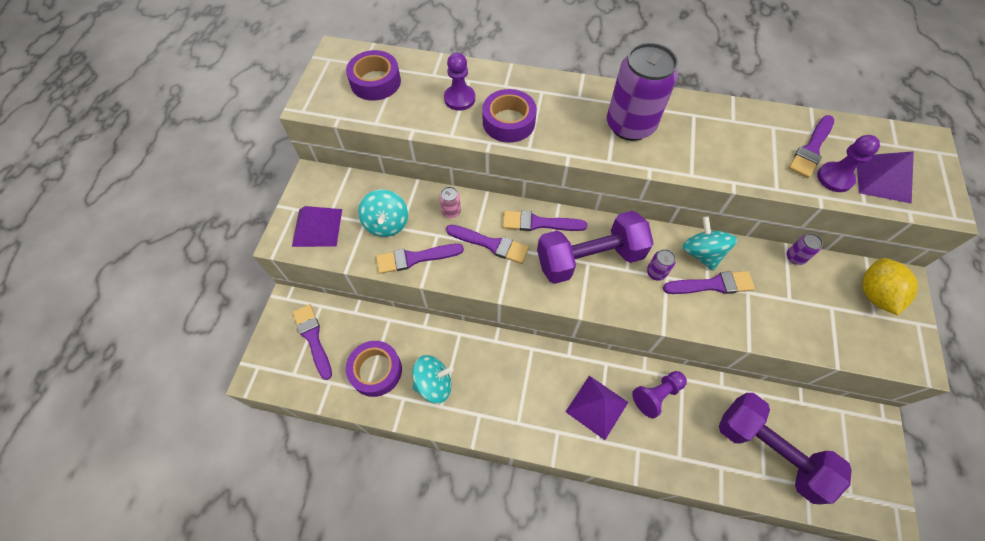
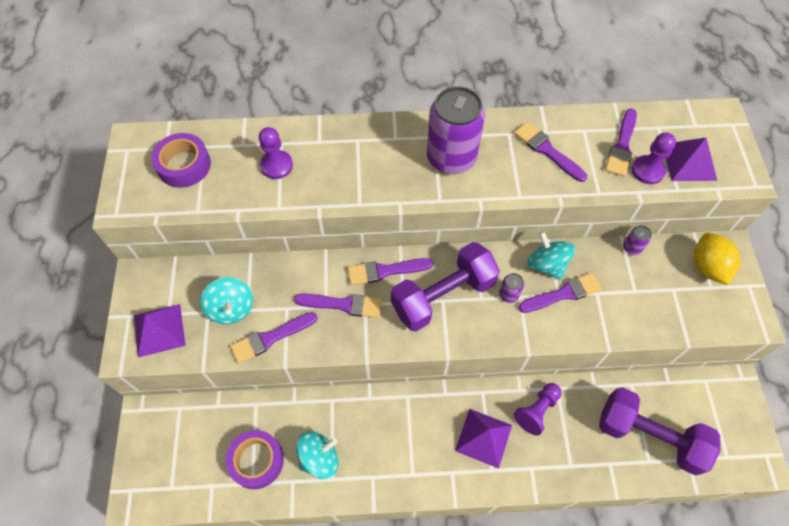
camera: 15 degrees left, 0 degrees up
(313, 338) = (181, 444): purple brush -> purple brush (547, 151)
(451, 211) = (294, 279): pink can -> none
(508, 122) = (332, 180): purple tape -> none

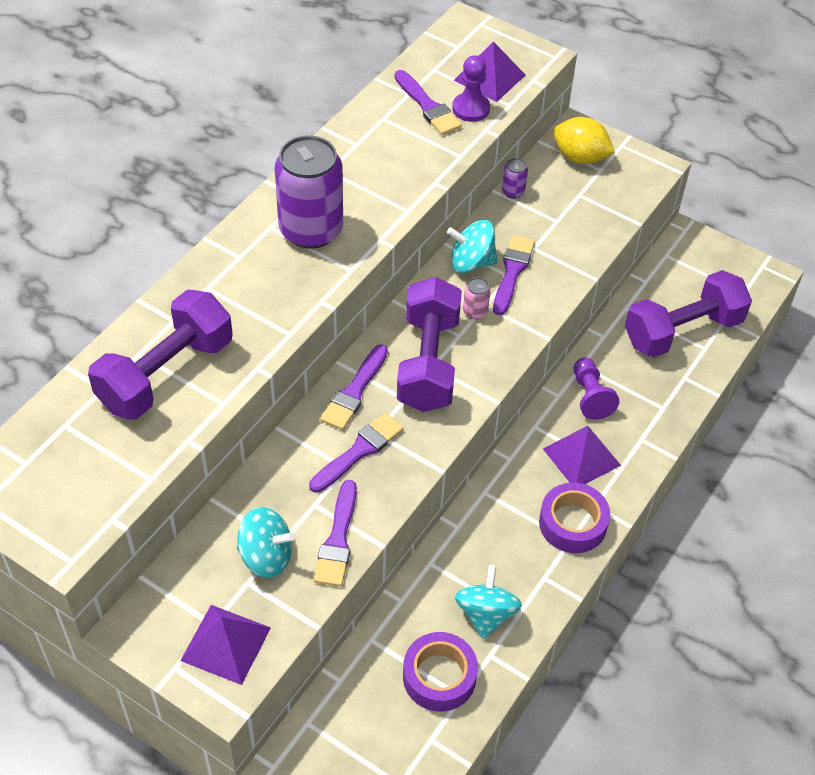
camera: 55 degrees left, 10 degrees down
(184, 165) = (72, 458): purple tape -> purple tape (572, 523)
(276, 165) = (166, 374): purple pawn -> purple dumbbell
(509, 294) = (475, 311): purple can -> pink can
(547, 151) = (378, 158): purple brush -> none

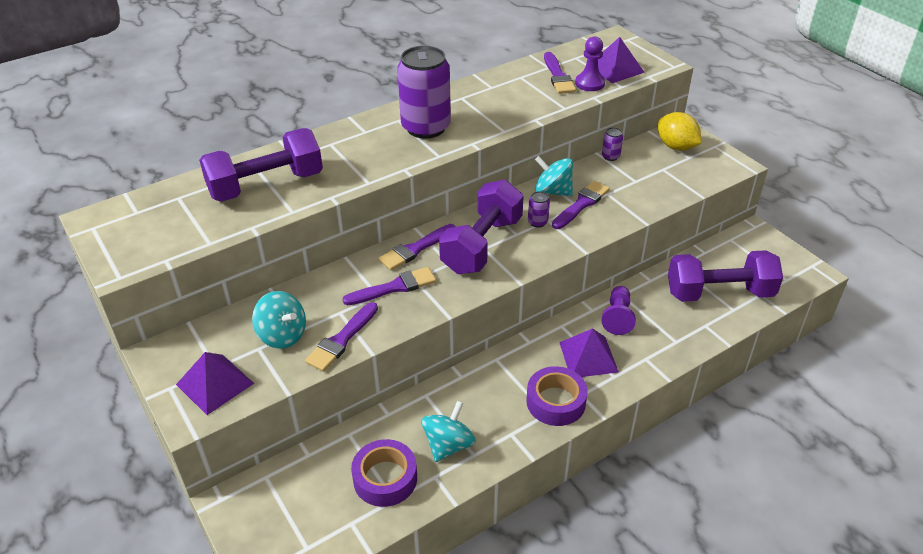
camera: 25 degrees right, 10 degrees down
(475, 311) = (537, 222): pink can -> purple can

